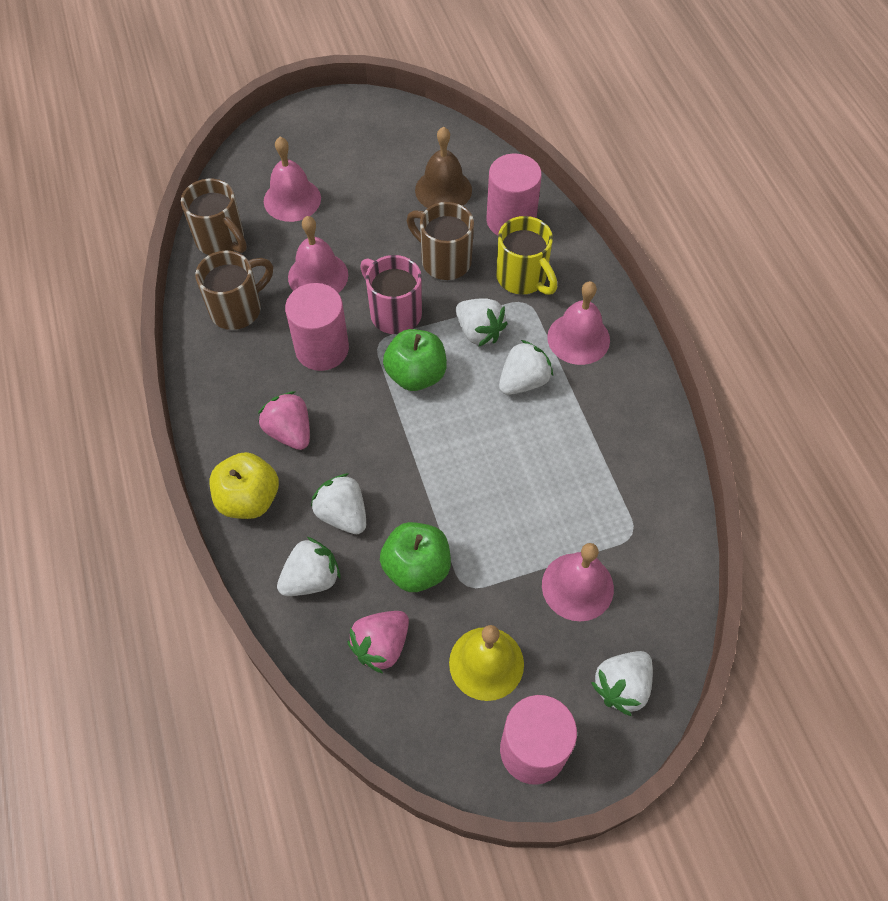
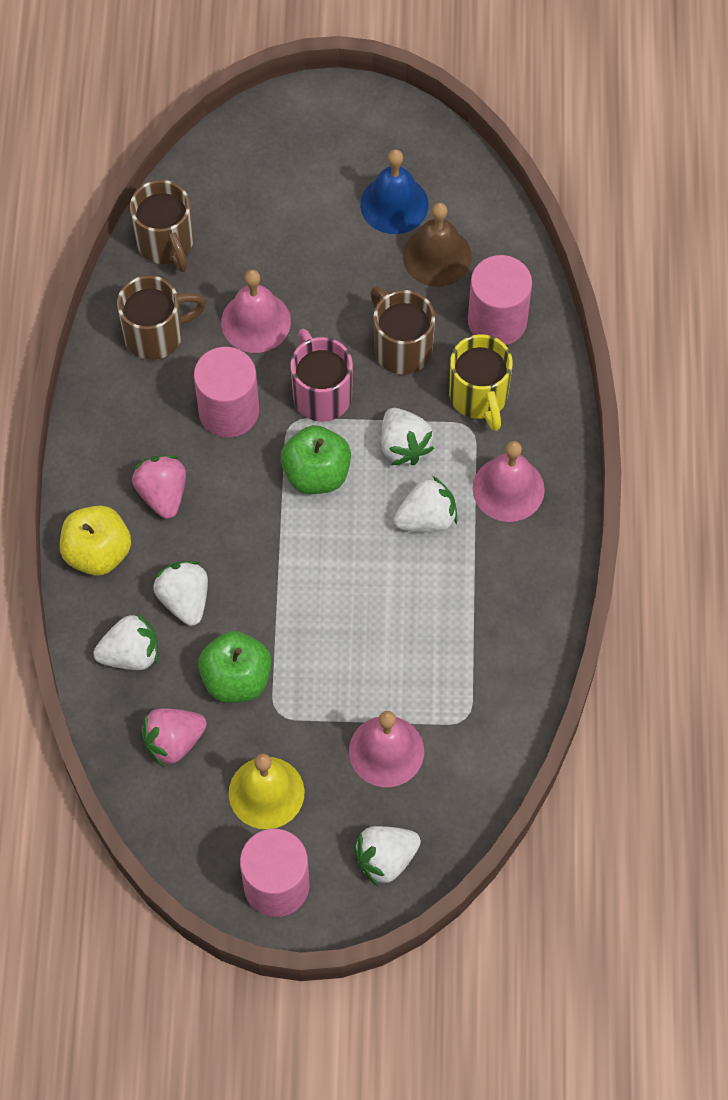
camera: 20 degrees right, 5 degrees up
(292, 199) = (261, 215): pink bell -> none
(394, 164) = (394, 204): none -> blue bell

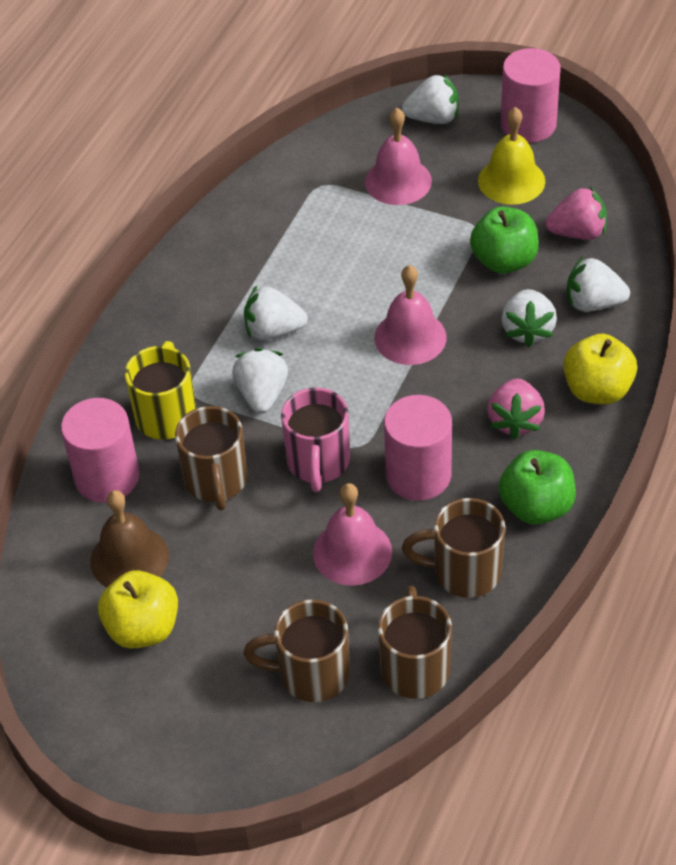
camera: 155 degrees left, 15 degrees down
(244, 212) = (311, 674): none -> brown mug
(316, 473) = (357, 395): green apple -> green apple (536, 507)
(394, 204) = (143, 628): blue bell -> yellow apple
(508, 489) = (186, 333): pink bell -> pink bell (410, 337)

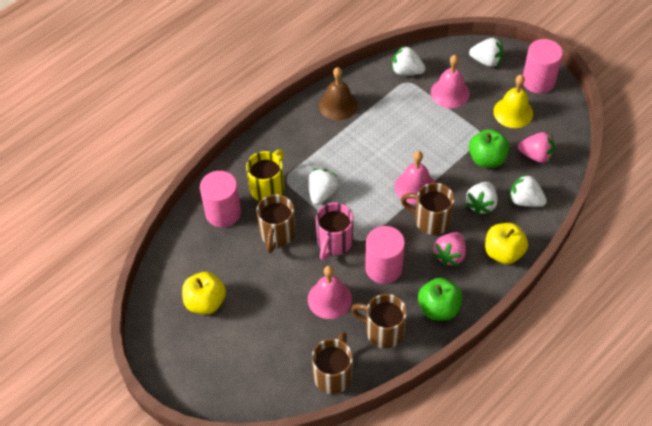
camera: 20 degrees right, 5 degrees up
(129, 558) = (215, 261): brown bell -> brown bell (338, 105)
(273, 331) = (344, 159): white strawberry -> white strawberry (406, 71)
(311, 674) = (278, 358): brown mug -> brown mug (431, 220)

